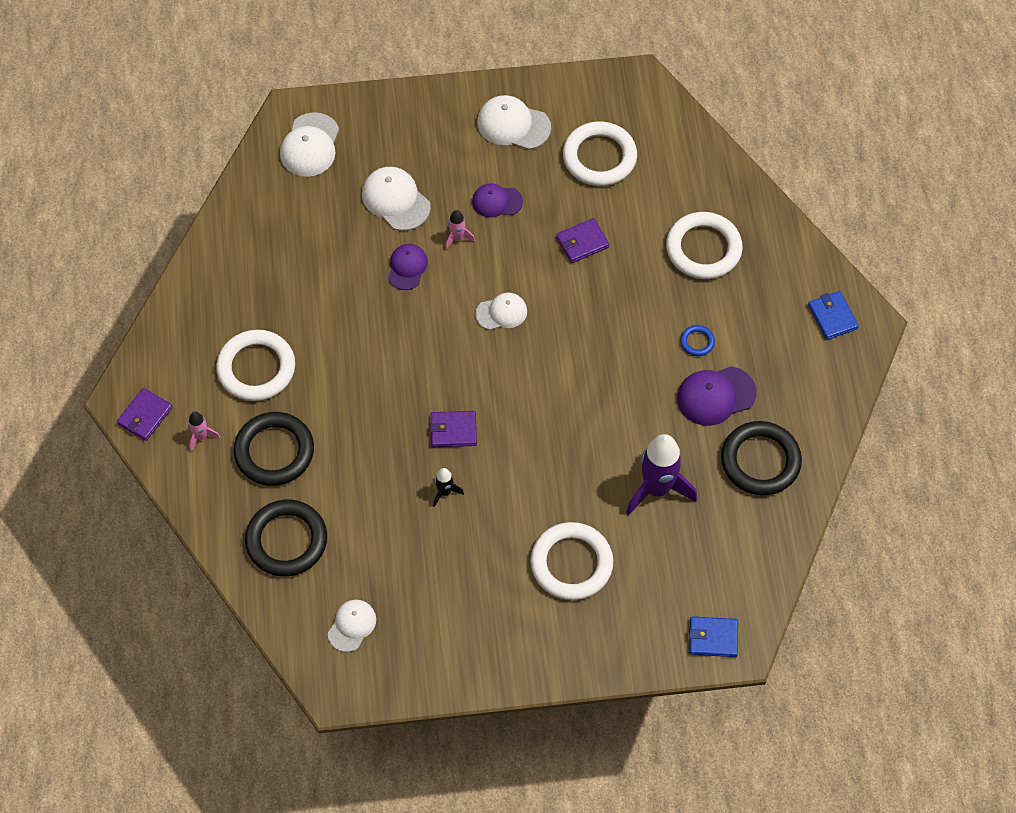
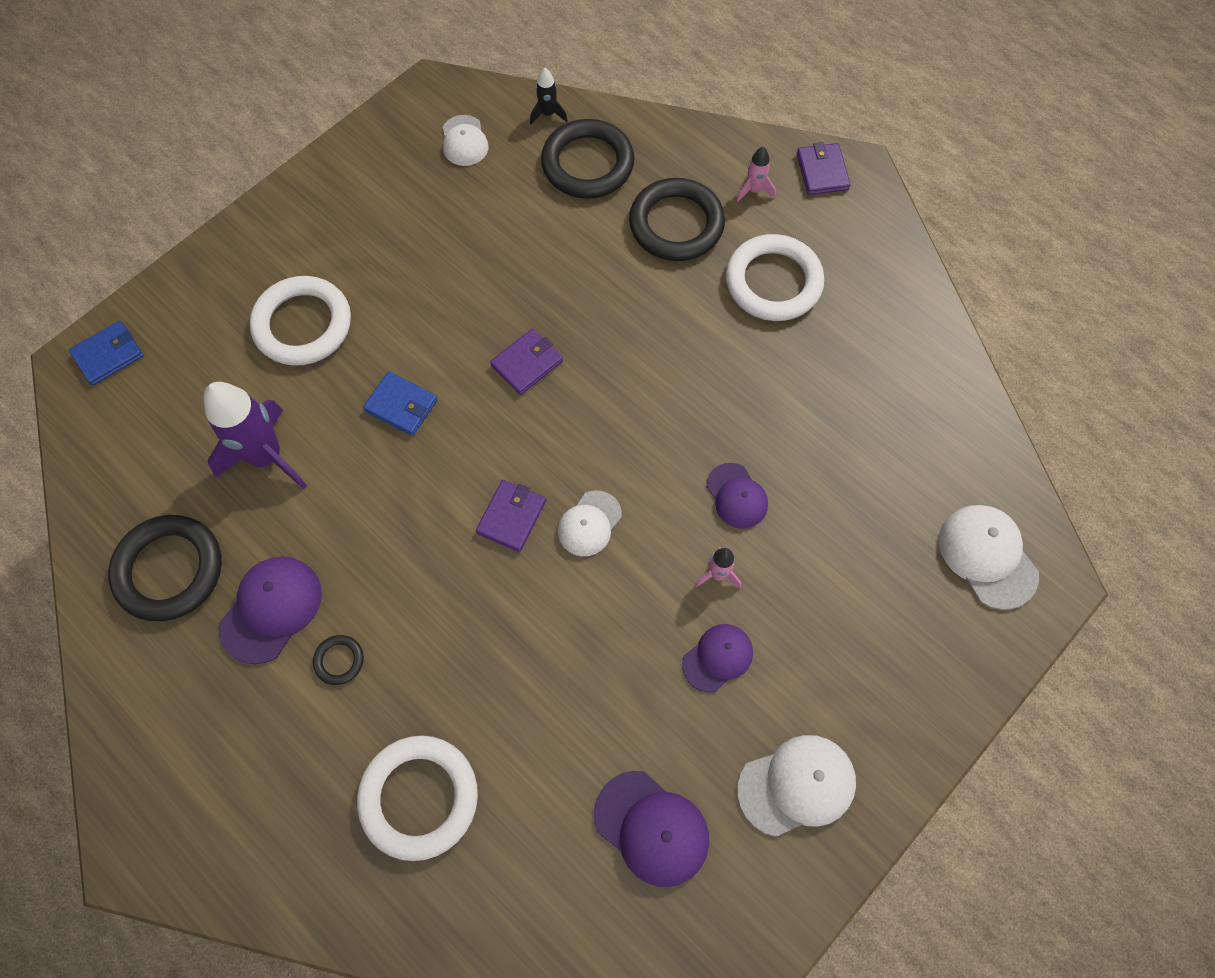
camera: 140 degrees right, 5 degrees up
(396, 200) = (828, 566): white cap -> none
(445, 492) = (482, 302): black rocket -> black rocket (548, 114)
(582, 242) = (573, 685): purple wallet -> purple wallet (511, 517)
(599, 157) = (651, 828): white ring -> purple cap
(697, 342) = (339, 660): blue ring -> black ring
(832, 317) = (188, 829): blue wallet -> blue wallet (401, 405)

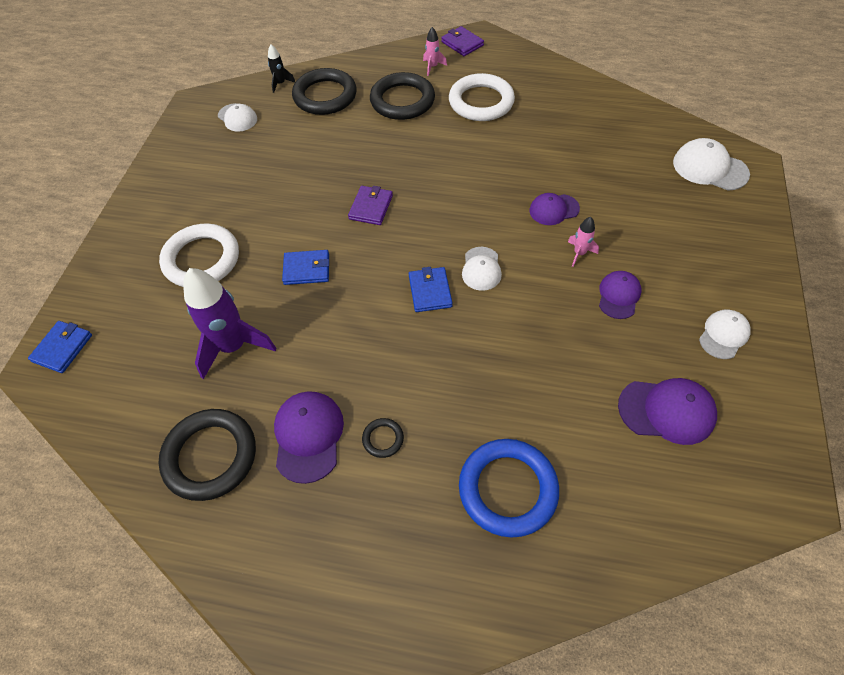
camera: 30 degrees left, 10 degrees down
(419, 797) = (508, 489): white ring -> blue ring
(511, 517) = (430, 291): purple wallet -> blue wallet
(736, 496) = (554, 209): purple cap -> purple cap turned 135 degrees clockwise
(796, 785) = (723, 335): white cap -> white cap, size x0.66

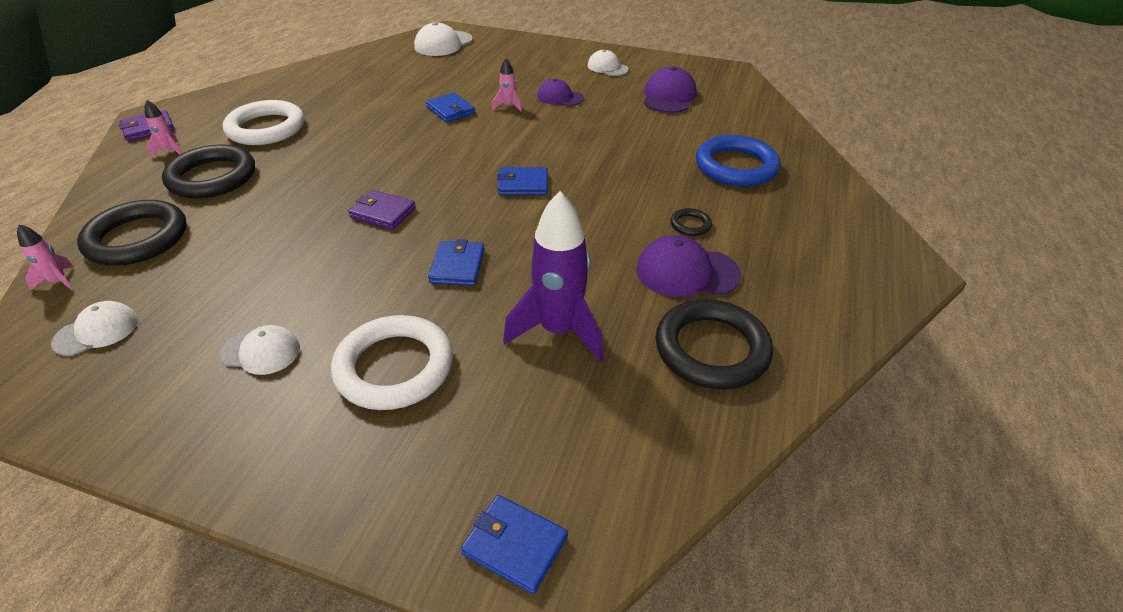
camera: 85 degrees left, 15 degrees down
(280, 83) = (58, 281): black rocket -> pink rocket
(481, 269) = (506, 153): white cap -> white cap (261, 351)
(554, 209) = (450, 110): purple cap -> blue wallet

